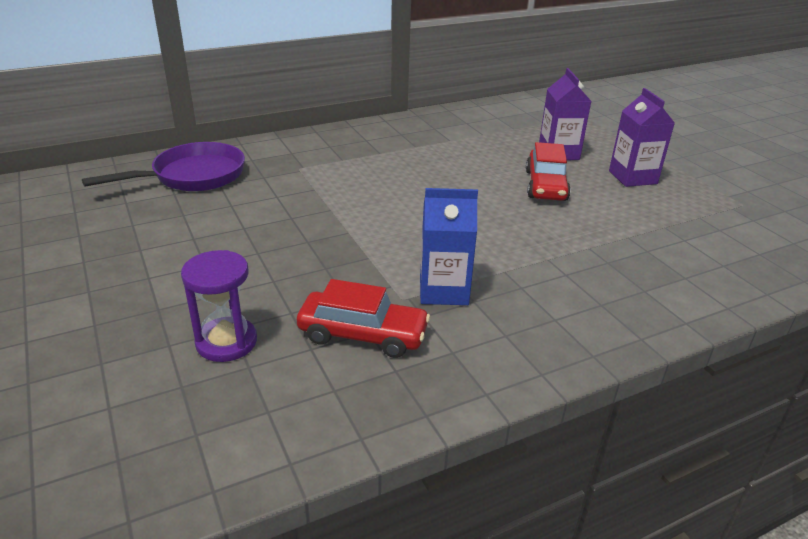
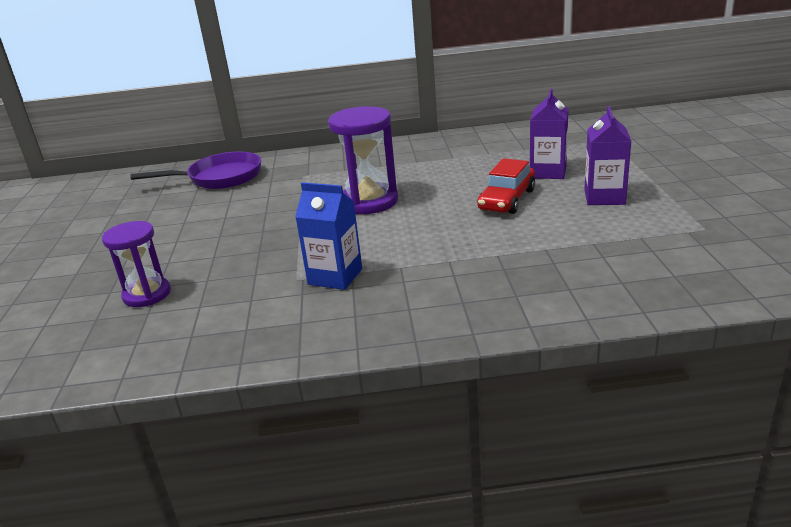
camera: 25 degrees right, 5 degrees down
(363, 334) = (244, 301): red car -> none
(404, 196) = (369, 202): none -> purple hourglass

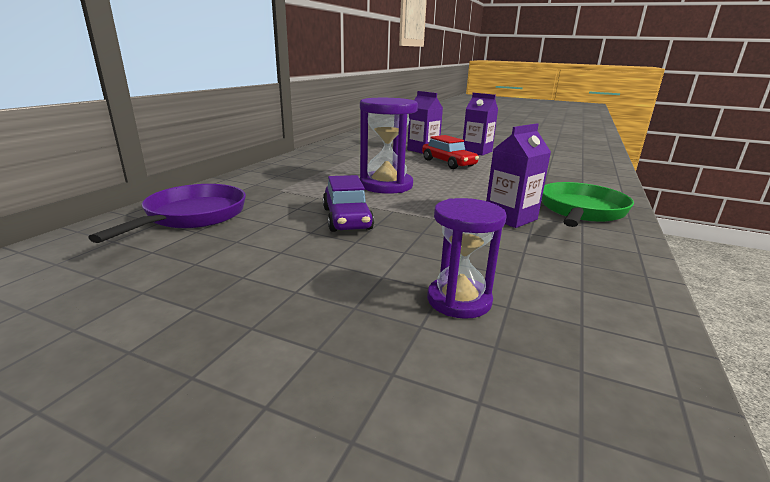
camera: 65 degrees left, 5 degrees down
(262, 218) = (347, 218): none -> purple car
(335, 276) = (510, 218): blue carton -> purple carton
(404, 308) = (581, 211): none -> green pan

